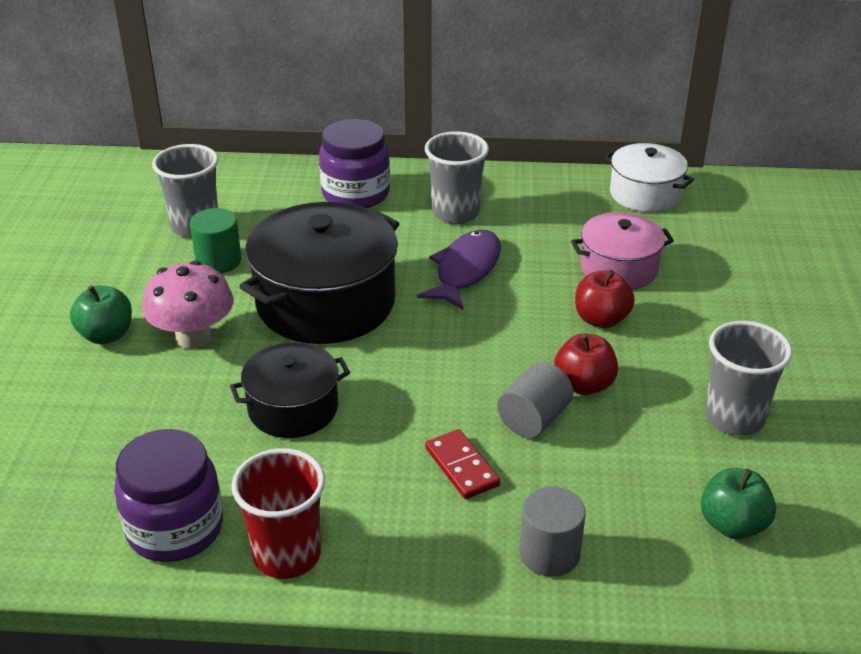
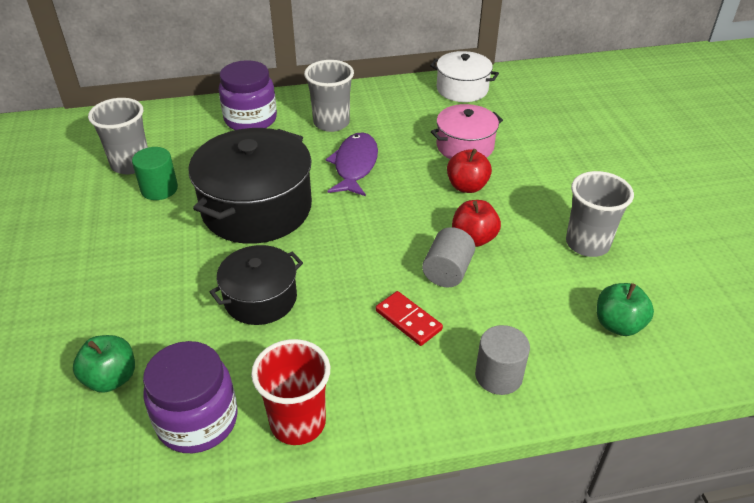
camera: 15 degrees left, 5 degrees up
(106, 335) = (85, 266): green apple -> green apple (111, 378)
(193, 337) = (159, 255): pink mushroom -> none

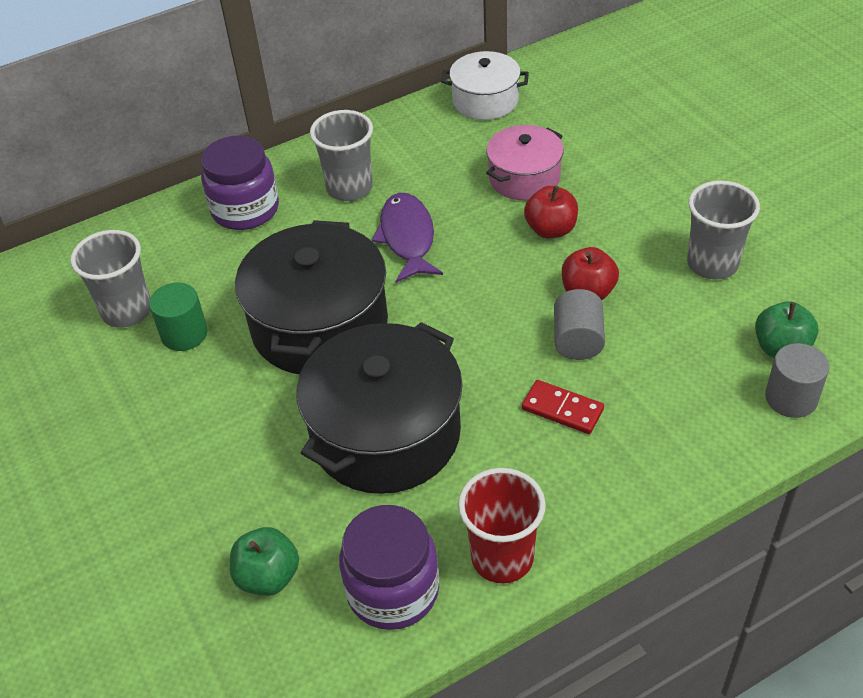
camera: 15 degrees left, 5 degrees up
(260, 298) = (385, 434): black pot -> black pot, size x1.72
(498, 375) = (685, 441): grey cylinder -> grey cylinder (791, 398)

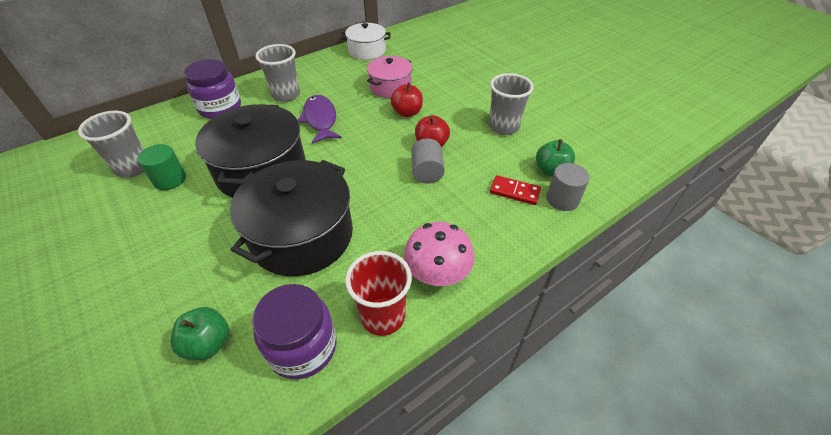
camera: 10 degrees left, 0 degrees up
(562, 409) = (420, 214): red domino -> red domino (514, 192)
(583, 504) = (437, 274): none -> pink mushroom

